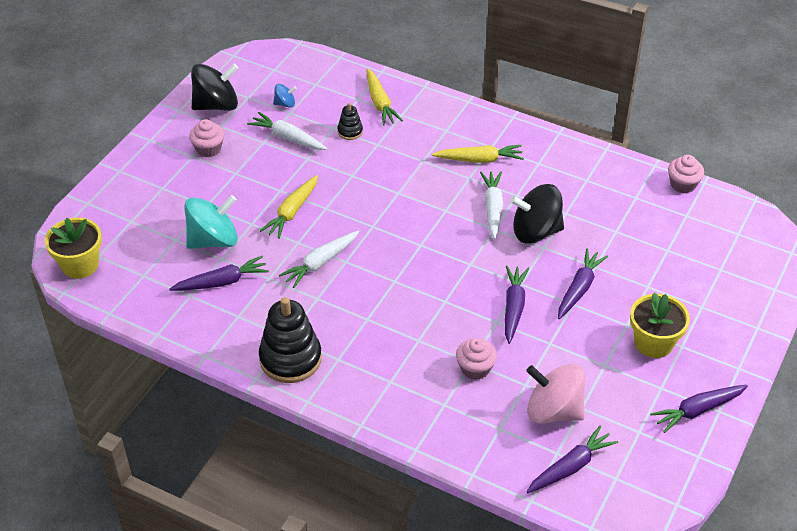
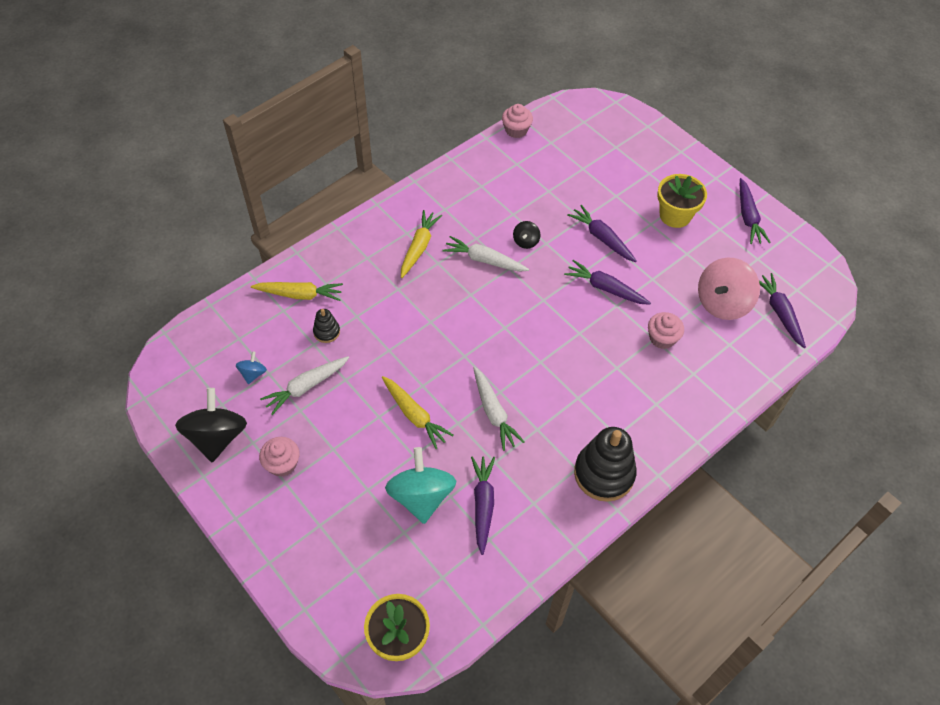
camera: 70 degrees left, 10 degrees up
(535, 231) = (526, 241): black spinning top -> black spinning top, size x0.47

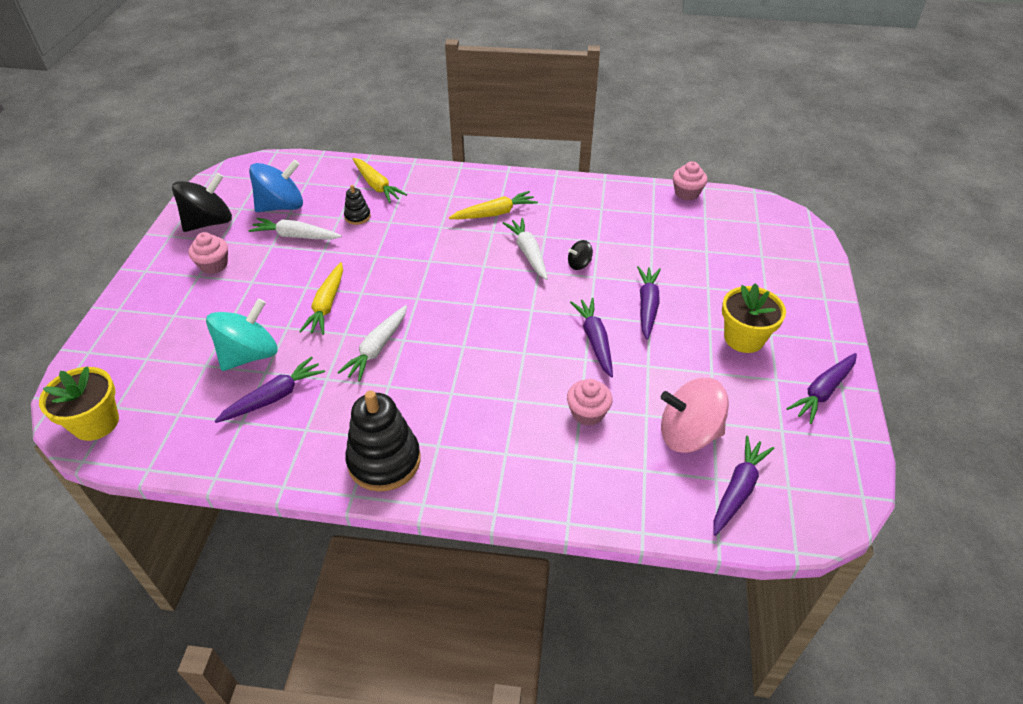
camera: 50 degrees right, 10 degrees down
(253, 374) = (281, 206): blue spinning top -> blue spinning top, size x2.13

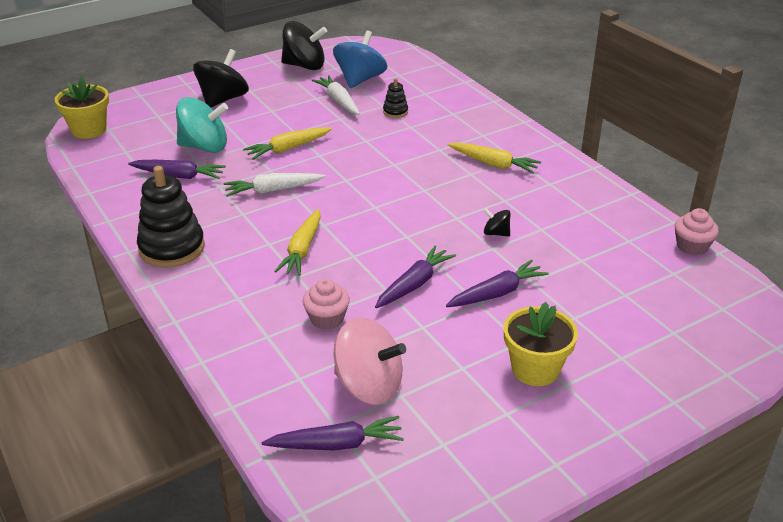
camera: 50 degrees right, 10 degrees down
(186, 300) = (223, 99): none -> black spinning top
(214, 265) = (267, 90): pink cupcake -> none
(281, 206) = (360, 80): blue spinning top -> blue spinning top turned 90 degrees counterclockwise
(377, 186) = (441, 101): yellow carrot -> yellow carrot (302, 250)
(528, 253) = (470, 202): white carrot -> none
(688, 434) = (368, 386): pink spinning top -> pink spinning top turned 150 degrees clockwise
(822, 392) = (530, 453): purple carrot -> none

